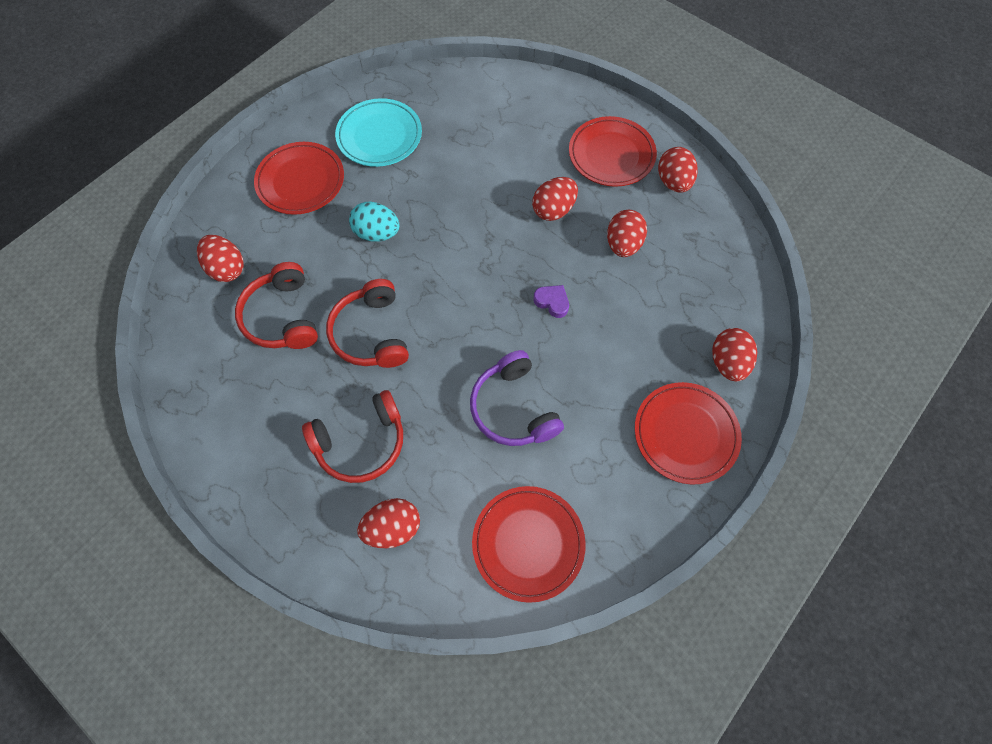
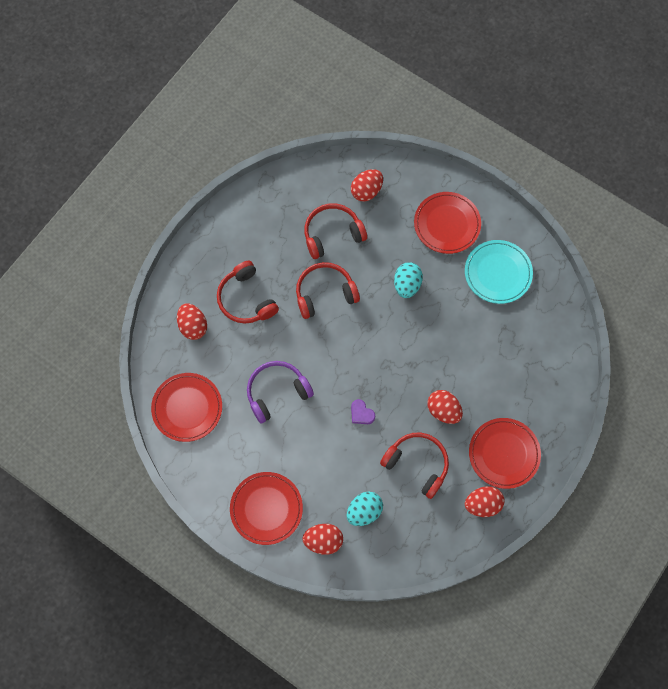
camera: 85 degrees right, 5 degrees up
(552, 302) = (361, 414): purple heart -> purple heart turned 105 degrees clockwise
(623, 244) = (417, 464): red egg -> red headphones
(685, 310) = (364, 511): none -> turquoise egg

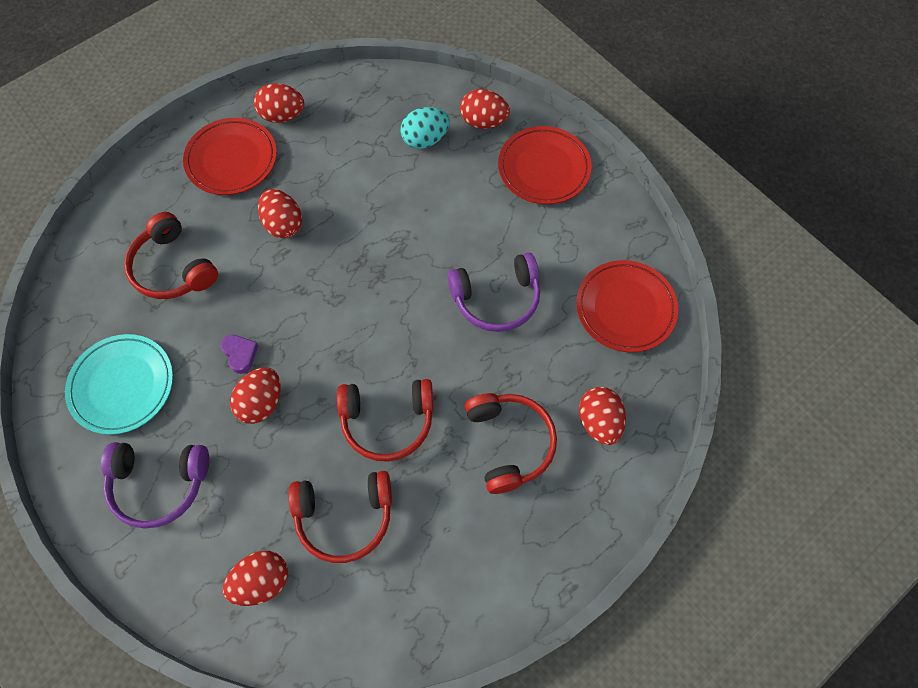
camera: 165 degrees left, 5 degrees down
(361, 414) = (391, 245): purple heart -> purple heart (240, 354)
(407, 285) = (261, 402): turquoise egg -> red egg
(417, 464) = (342, 173): red headphones -> red headphones (173, 268)
(447, 224) = (159, 484): red plate -> purple headphones

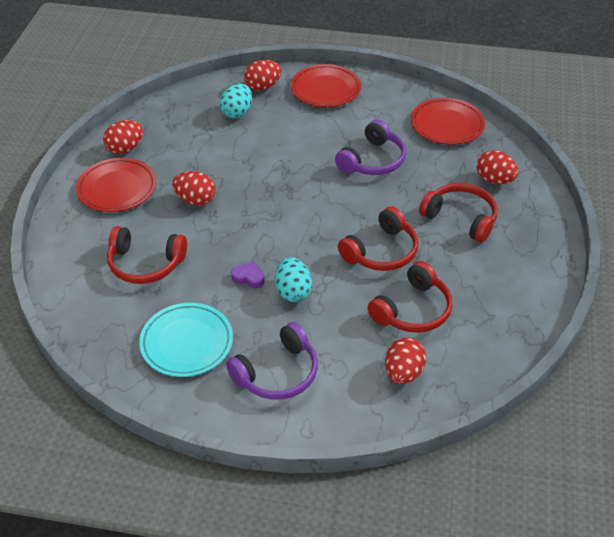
camera: 40 degrees left, 20 degrees down
(261, 402) = (293, 291): red egg -> turquoise egg

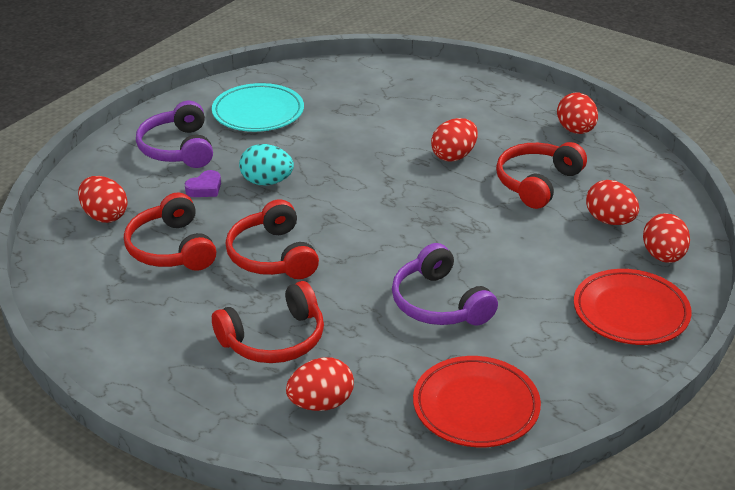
camera: 115 degrees right, 10 degrees down
(117, 188) = (506, 114): red plate -> none
(145, 264) = (377, 110): red headphones -> red headphones (537, 183)
(237, 112) = (609, 221): turquoise egg -> red egg
(249, 277) = (309, 161): purple heart -> purple heart (205, 188)

